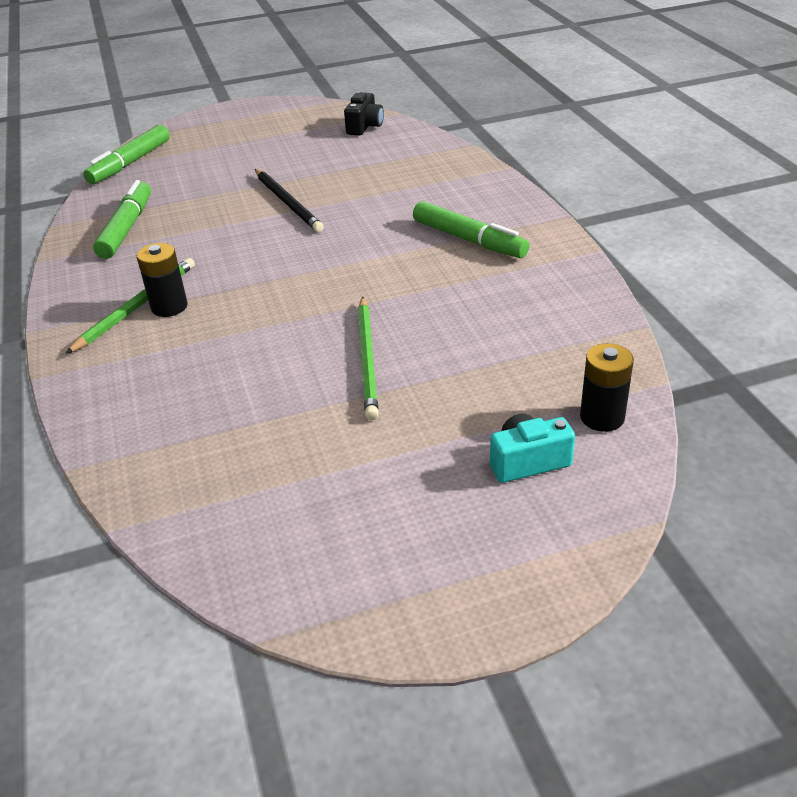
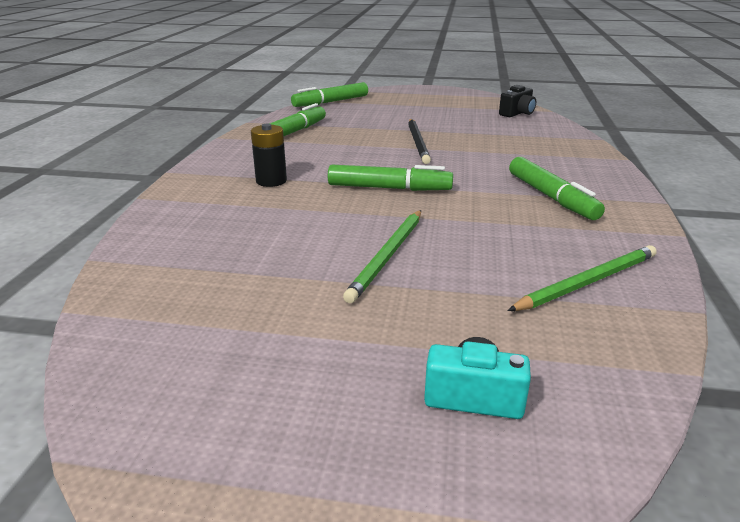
camera: 25 degrees right, 10 degrees down
(137, 307) = (249, 175): green pencil -> green pencil (588, 282)
(306, 277) = (389, 188): none -> green marker
(602, 417) = (593, 383): black battery -> none

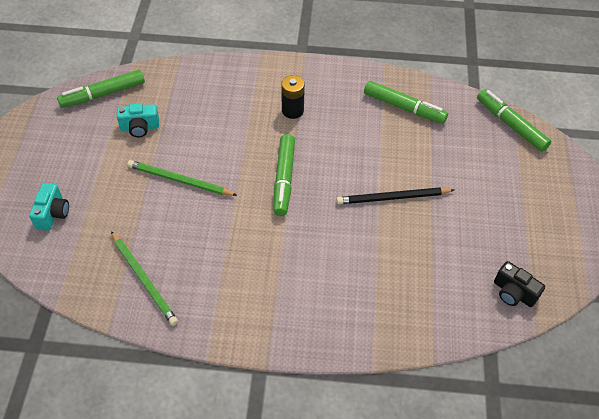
camera: 85 degrees right, 25 degrees up
(256, 296) = (140, 127): none -> turquoise camera
(551, 197) = (272, 283): green marker -> green marker (103, 94)

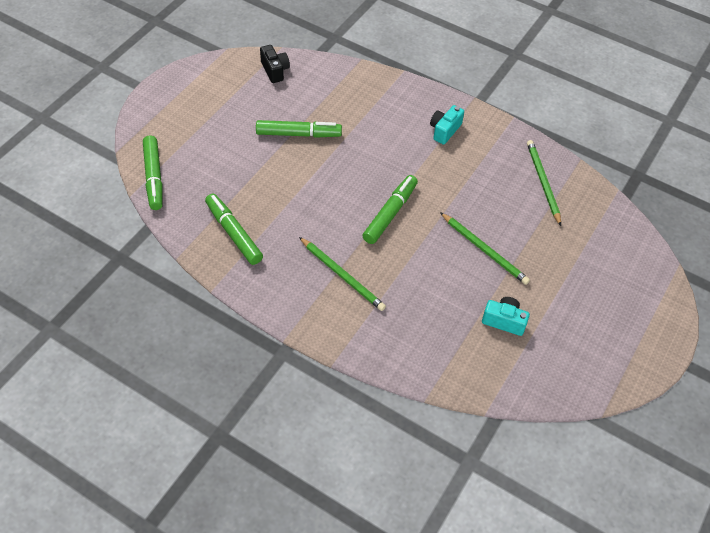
camera: 155 degrees left, 0 degrees up
(53, 214) = (609, 266): turquoise camera -> turquoise camera (444, 130)
(103, 94) = (532, 380): green marker -> green marker (298, 134)
(292, 110) = (342, 275): black battery -> green pencil
(392, 198) = (309, 162): black pencil -> none

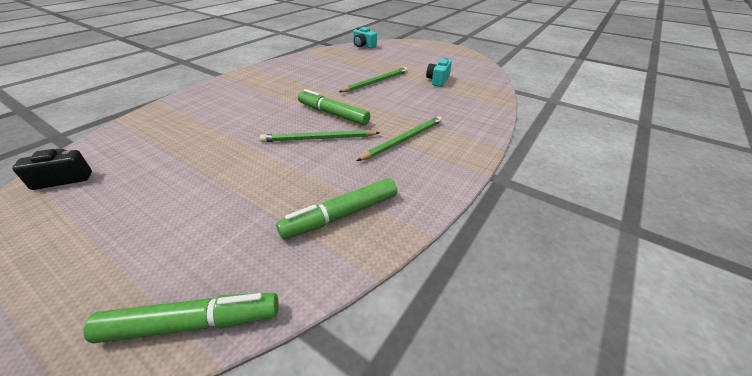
camera: 85 degrees left, 15 degrees down
(298, 134) = (197, 161): green marker -> none
(444, 130) = (247, 87): turquoise camera -> turquoise camera (363, 46)
(543, 182) = (318, 61): green pencil -> green pencil (318, 139)

